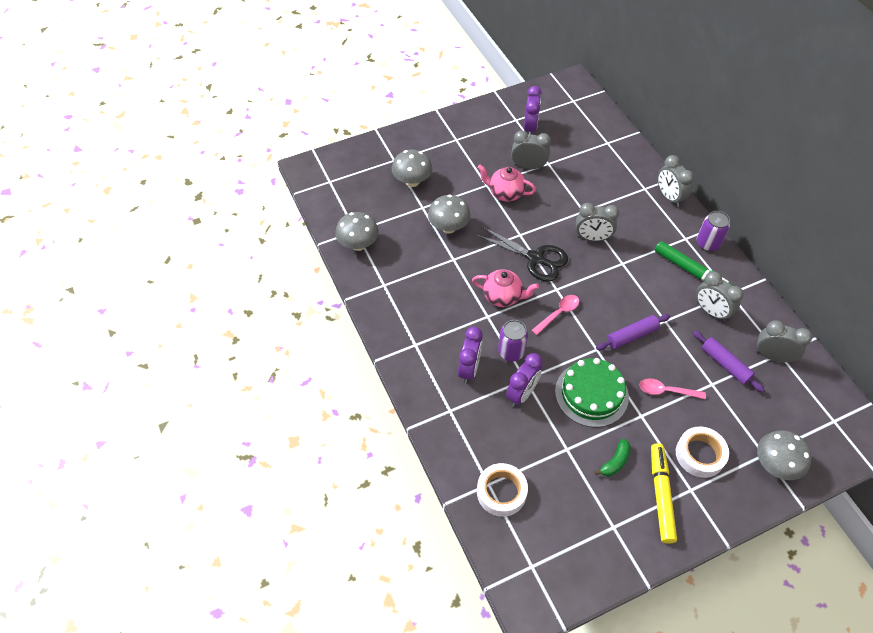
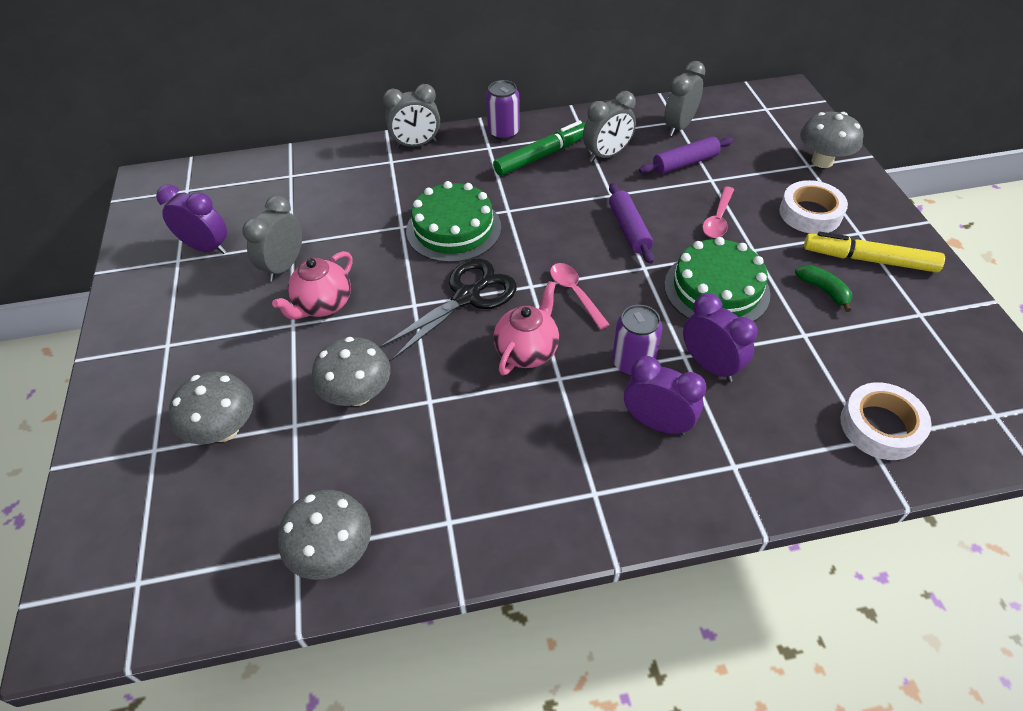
camera: 75 degrees left, 5 degrees down
(592, 238) = (453, 229): grey clock -> green cake

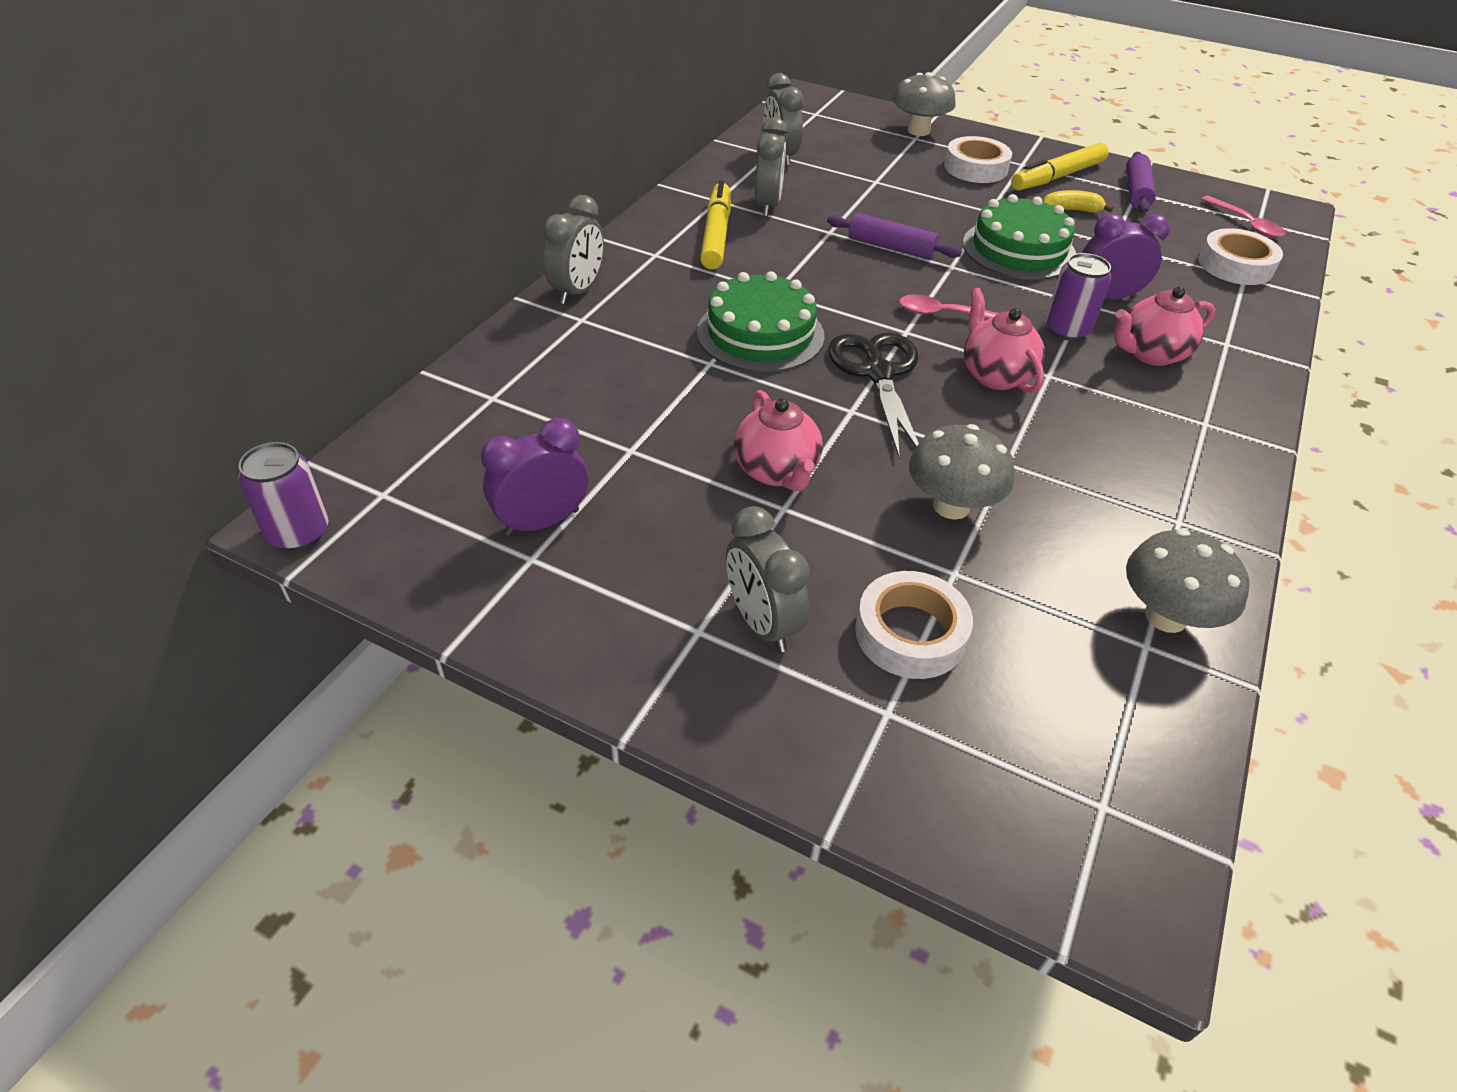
camera: 55 degrees left, 5 degrees down
(224, 429) = (910, 633): grey mushroom -> white tape
(284, 266) = (668, 472): grey clock -> grey clock (762, 623)
(504, 132) = (643, 235): purple can -> purple can (298, 532)
(542, 156) = (716, 235): green marker -> yellow marker
(657, 423) = (1150, 354): purple clock -> pink teapot
(685, 163) = (836, 180): purple rolling pin -> purple rolling pin (1136, 192)
(718, 219) = (931, 204): pink spoon -> pink spoon (1246, 224)
(823, 290) = (1071, 210): green banana -> yellow banana

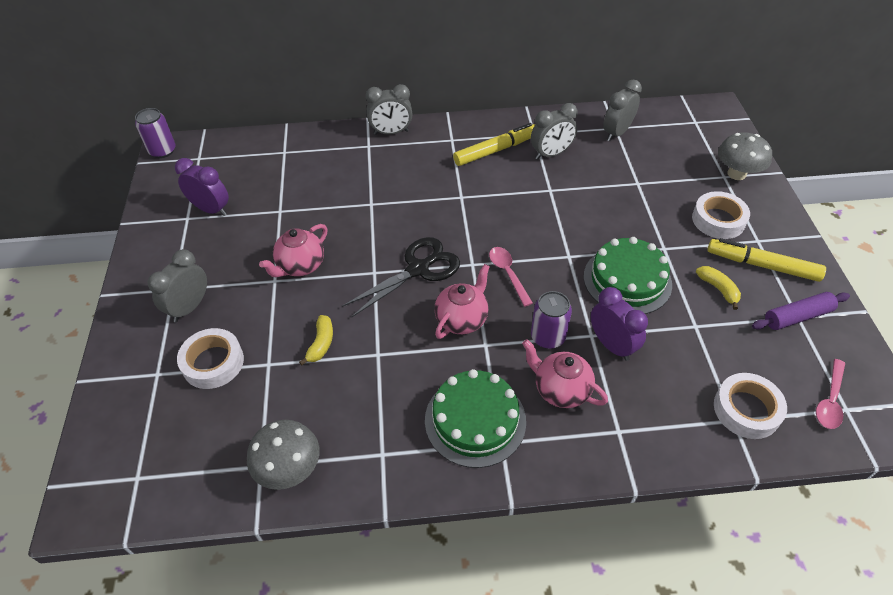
camera: 60 degrees right, 5 degrees up
(760, 334) = (414, 209): green cake -> green cake (475, 420)
(890, 247) = (560, 222): purple rolling pin -> none
(951, 506) = (321, 343): grey mushroom -> yellow banana

